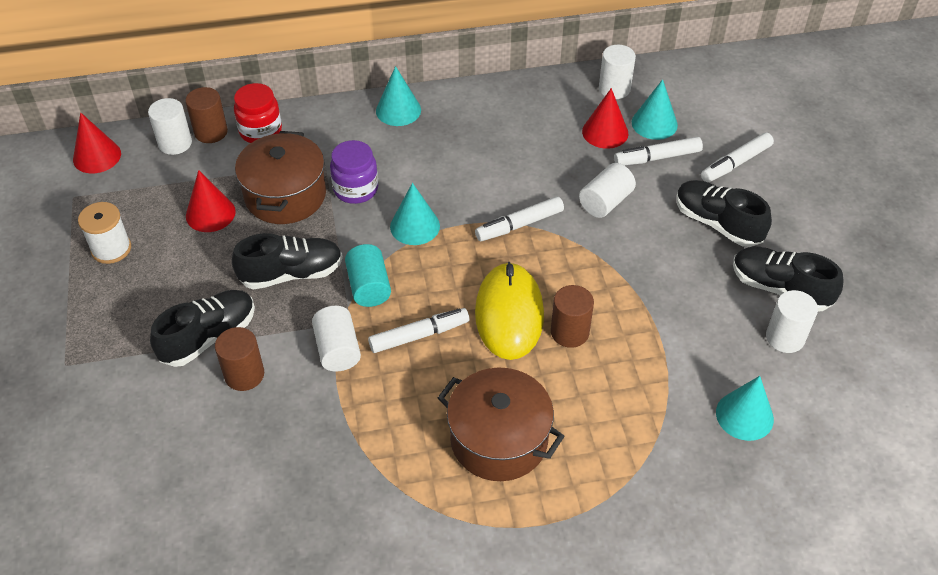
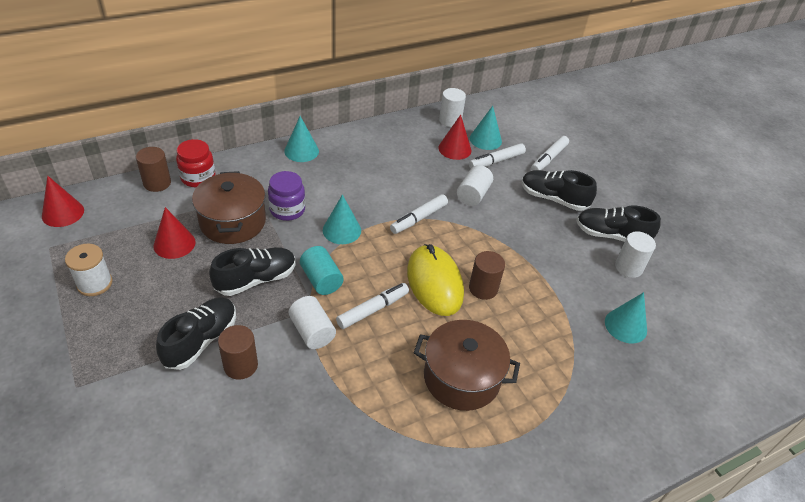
camera: 20 degrees left, 5 degrees down
(175, 143) = (129, 195): white cylinder -> none

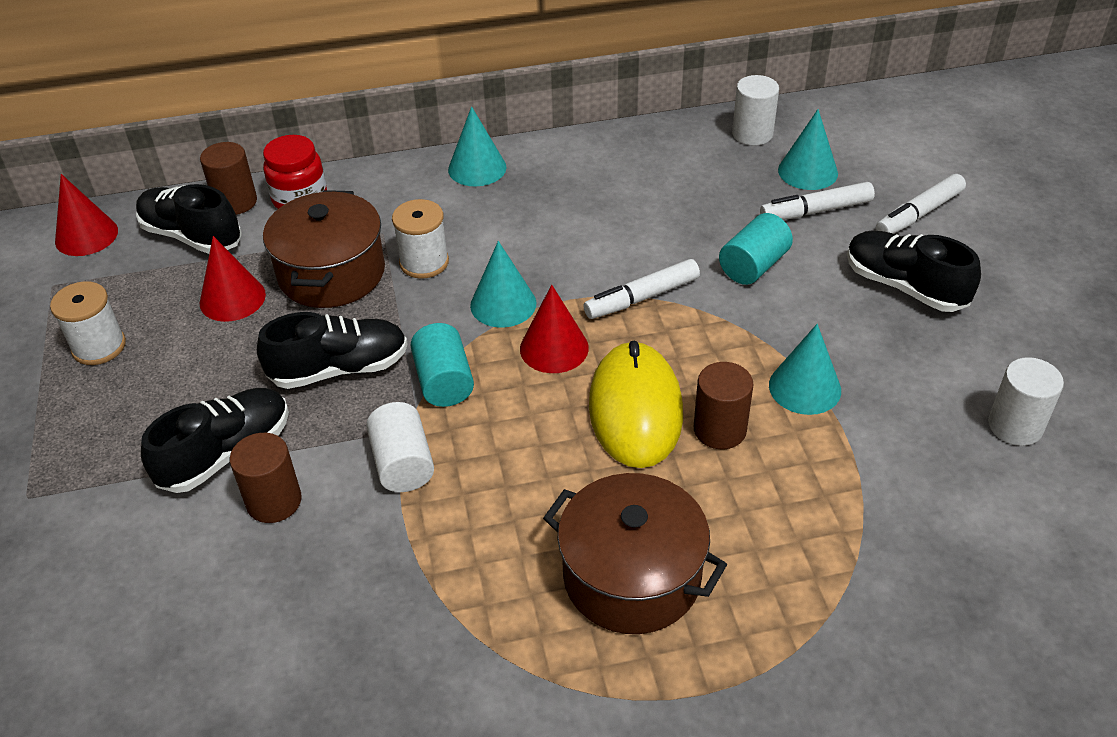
camera: 20 degrees right, 0 degrees up
(287, 210) = (424, 262): purple jar -> white spool
(373, 310) = (514, 441): white marker -> none
(454, 149) = (745, 184): red cone -> red cone (554, 348)
(473, 195) = (753, 266): white cylinder -> turquoise cylinder
(611, 235) = (999, 364): black shoe -> black shoe (192, 236)
(625, 326) = (974, 531): turquoise cone -> turquoise cone (804, 387)

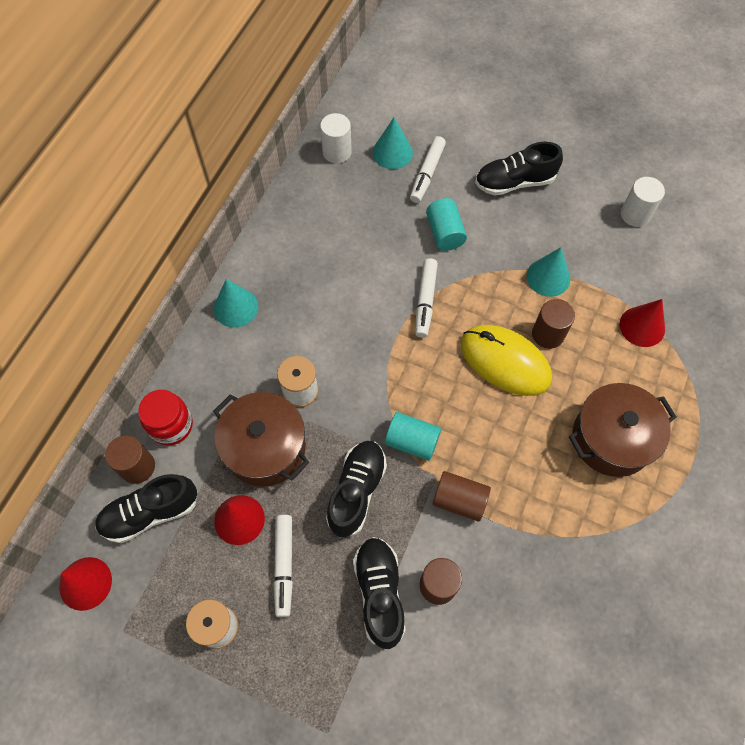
camera: 55 degrees left, 20 degrees up
(403, 464) = (459, 500): white cylinder -> brown cylinder
(503, 304) = (373, 372): turquoise cone -> none
(554, 348) = (430, 369): red cone -> red cone (642, 326)
(918, 214) = (468, 134): white marker -> white marker (284, 566)

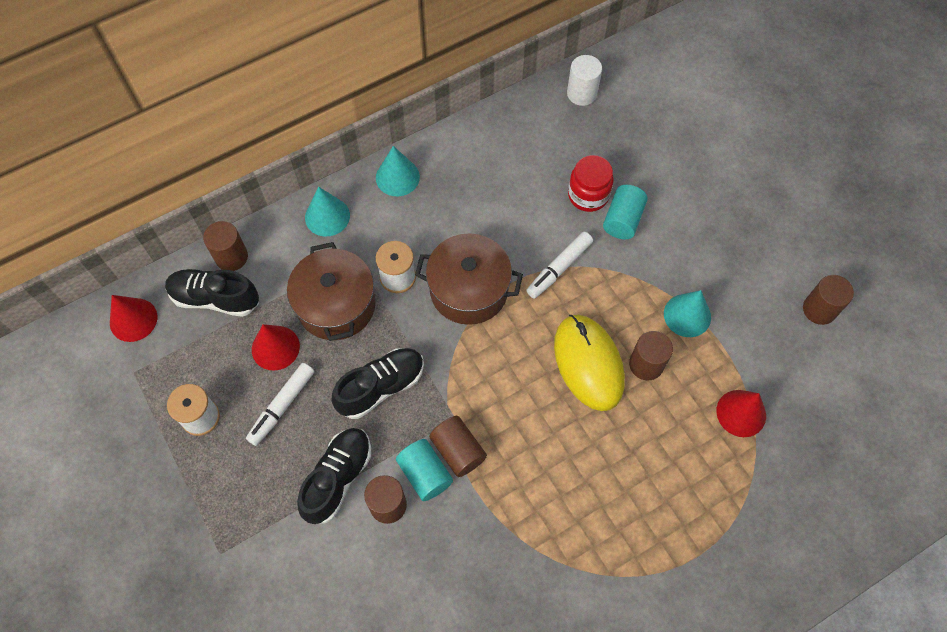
camera: 35 degrees right, 0 degrees up
(171, 425) = (279, 241): red jar -> red jar (588, 195)
(392, 152) = (631, 121): turquoise cone -> turquoise cone (327, 216)
(412, 441) = (456, 377): turquoise cylinder -> turquoise cylinder (425, 474)
(427, 174) = (648, 158): white marker -> none
(514, 182) = (724, 212): black shoe -> none
(611, 439) = (631, 490): brown pot -> brown pot (469, 290)
(635, 214) = (819, 309): white cylinder -> brown cylinder

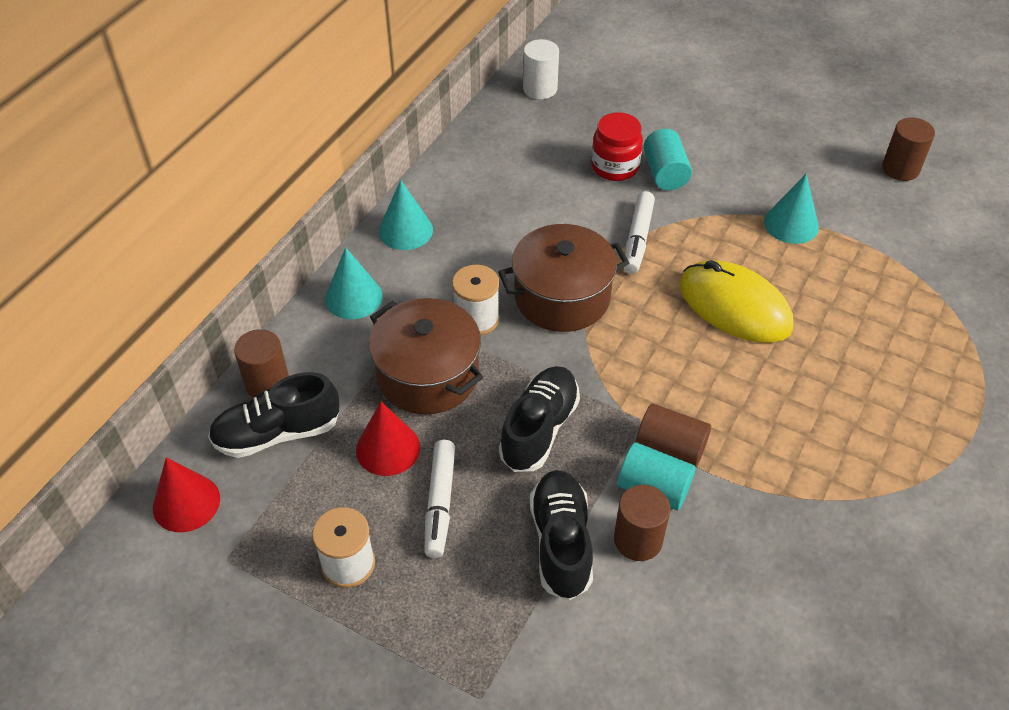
camera: 30 degrees left, 15 degrees down
(646, 364) = (789, 281): brown cylinder -> none
(741, 413) = (909, 281): red cone -> none

